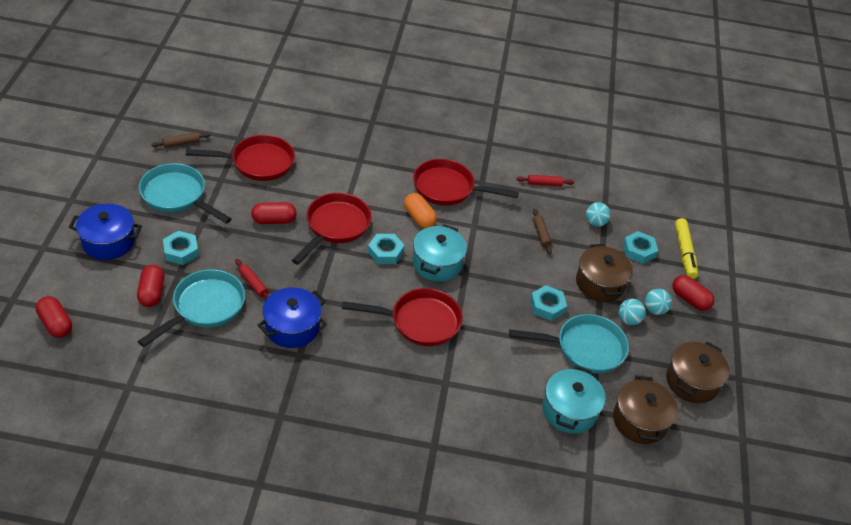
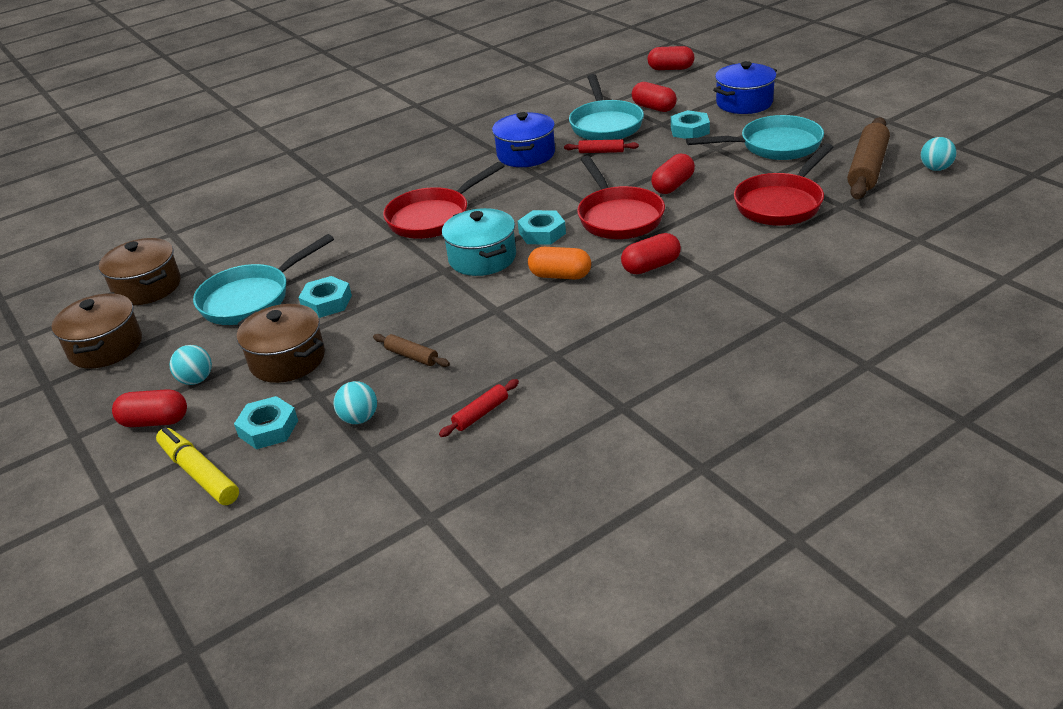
camera: 145 degrees right, 10 degrees down
(181, 143) = (867, 168): brown rolling pin -> brown rolling pin, size x2.06
(374, 186) = (651, 266): none -> red capsule
(448, 188) = (579, 320): red pan -> none
(569, 410) = (225, 253): turquoise pot -> none
(628, 320) = (222, 350): turquoise ball -> turquoise ball (935, 168)

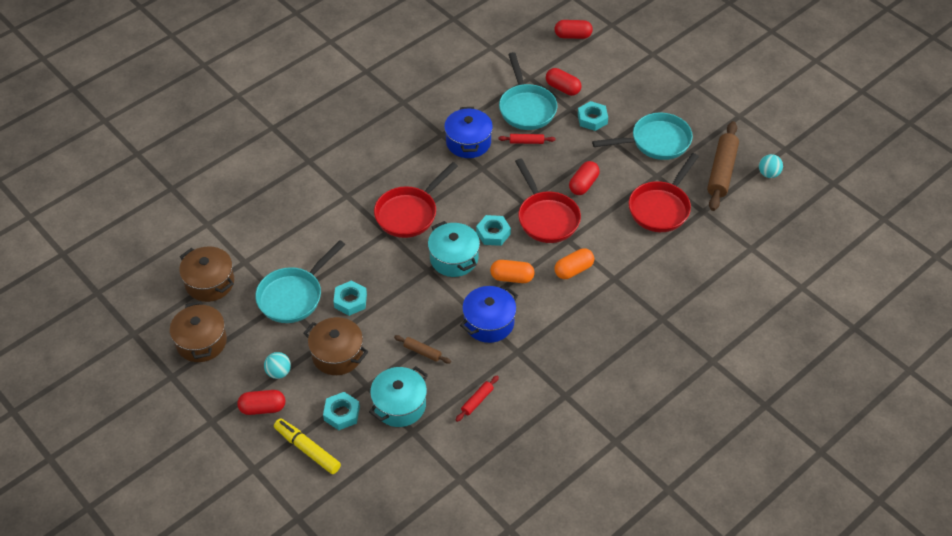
camera: 10 degrees left, 15 degrees up
(359, 418) = (399, 405): turquoise ball -> turquoise pot
(651, 266) = (573, 270): red capsule -> orange capsule
(744, 103) = (633, 86): blue pot -> blue pot (489, 323)

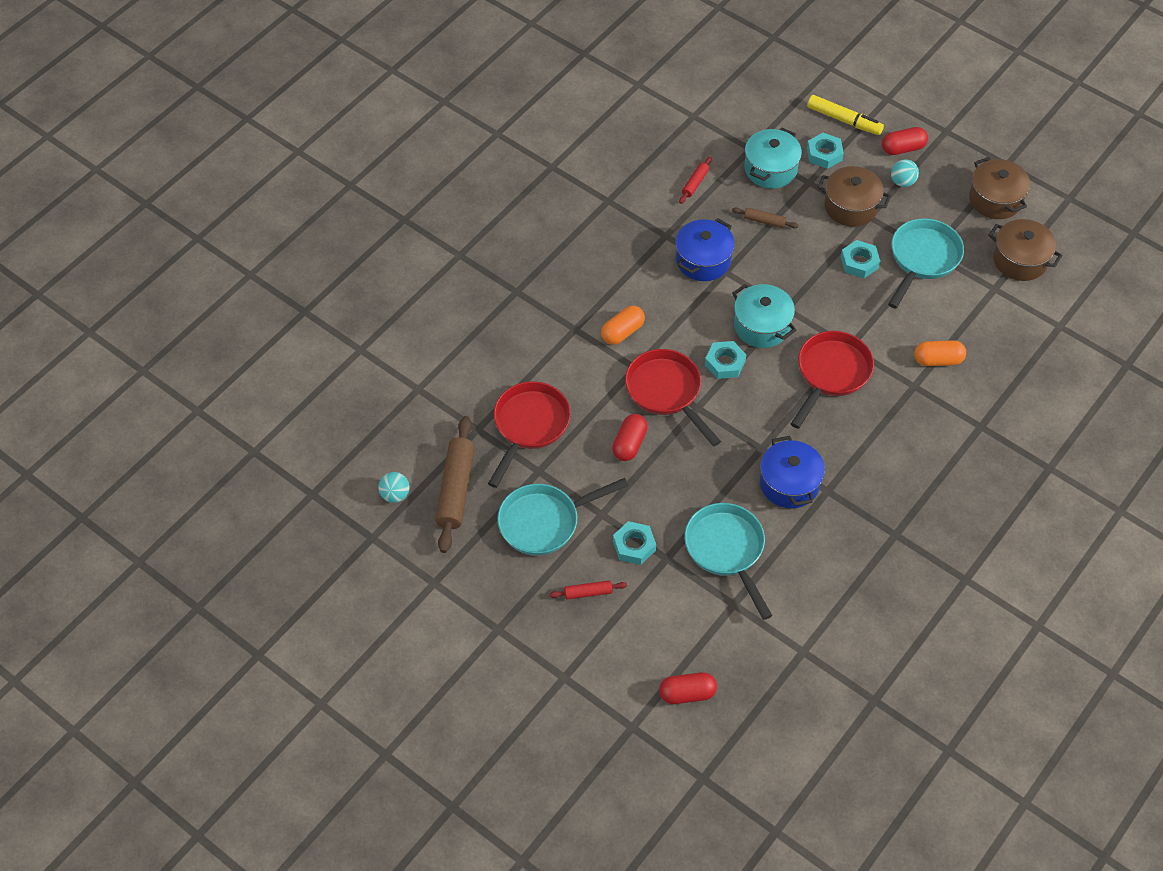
camera: 170 degrees right, 5 degrees up
(512, 277) = (690, 313): orange capsule -> orange capsule (938, 360)
(526, 142) = (714, 496): red rolling pin -> red rolling pin (588, 593)
(563, 88) = (683, 592): red capsule -> none

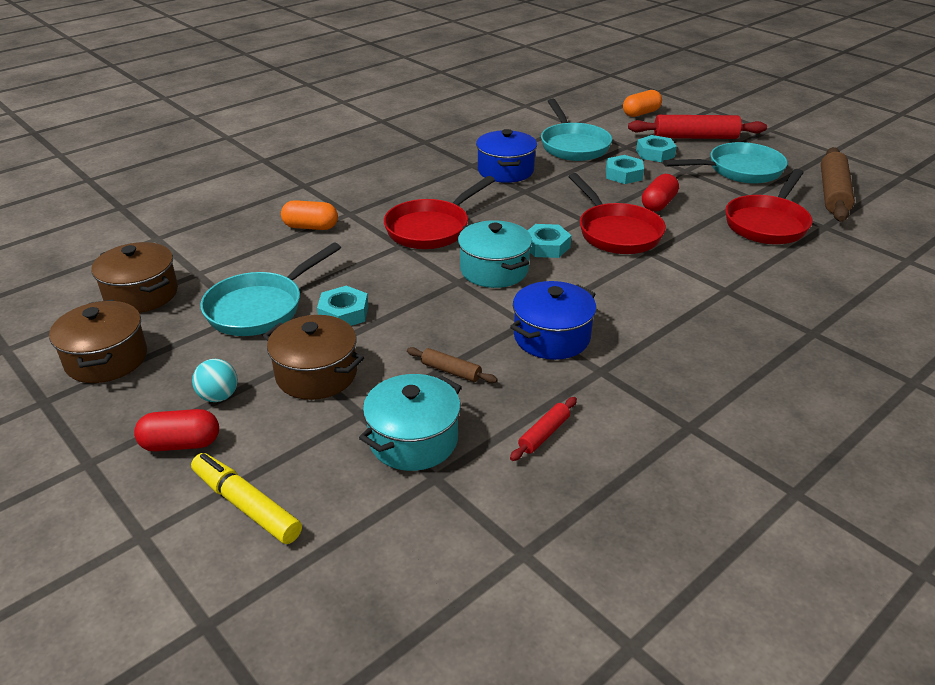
camera: 170 degrees left, 20 degrees down
(395, 495) = (894, 195): turquoise ball -> none
(588, 593) = (695, 137): red rolling pin -> red rolling pin, size x2.06
(622, 332) = (666, 281): orange capsule -> orange capsule (641, 113)
(687, 694) = (616, 98): red capsule -> none
(824, 154) = (314, 452): turquoise nut -> turquoise nut (623, 174)

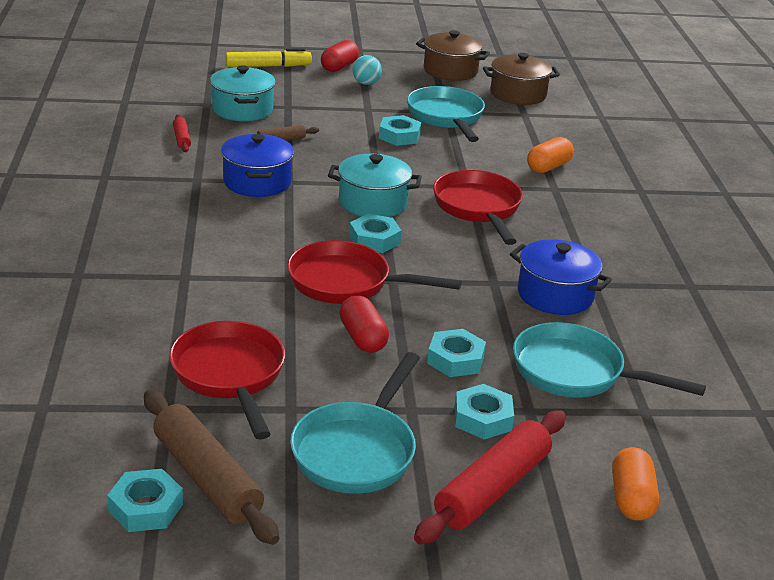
camera: 125 degrees right, 5 degrees down
(316, 374) = (344, 108): brown pot -> none
(878, 197) = (146, 507): none -> turquoise nut

